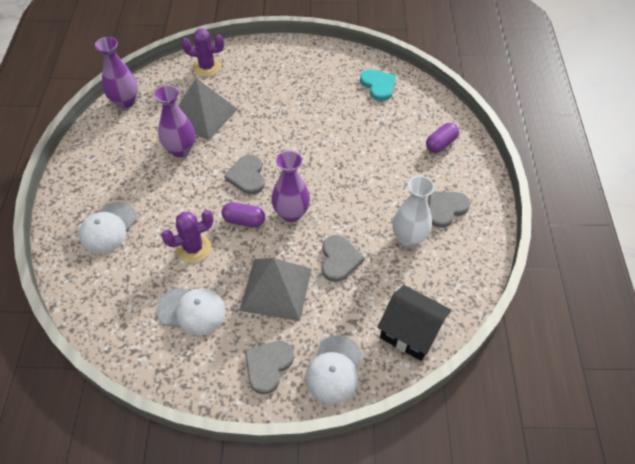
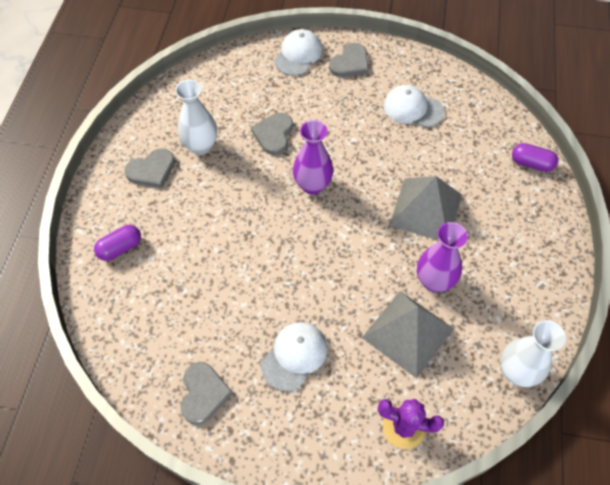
camera: 170 degrees left, 5 degrees up
(108, 228) = (503, 193): white cap -> white cap (295, 356)
(125, 102) = (517, 372): purple vase -> white vase
(193, 248) = (413, 162): purple cactus -> none
(244, 220) = (362, 183): purple capsule -> purple capsule (531, 163)
(247, 176) = (355, 234): grey heart -> grey heart (203, 393)
(276, 289) = (337, 117): grey pyramid -> grey pyramid (425, 210)
(378, 85) = (162, 353): turquoise heart -> none
(410, 332) = (229, 72): black house -> none

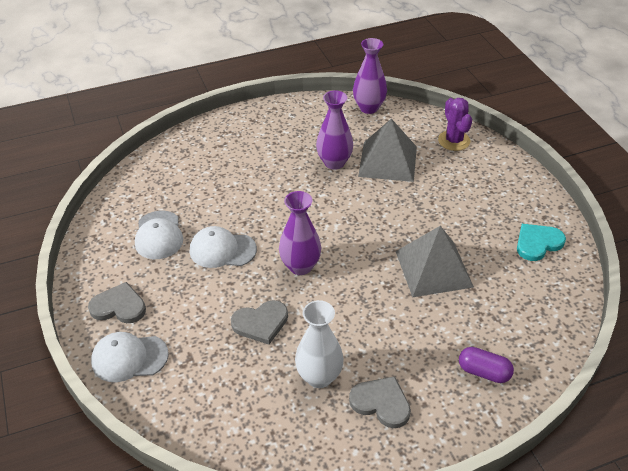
camera: 120 degrees left, 15 degrees down
(203, 393) = (538, 243): grey heart -> turquoise heart
(295, 356) = (461, 208): white cap -> white cap (222, 250)
(425, 210) = (271, 188): grey pyramid -> grey pyramid (434, 269)
(517, 372) = (369, 108): white vase -> purple vase
(531, 163) = (179, 147): purple capsule -> none

